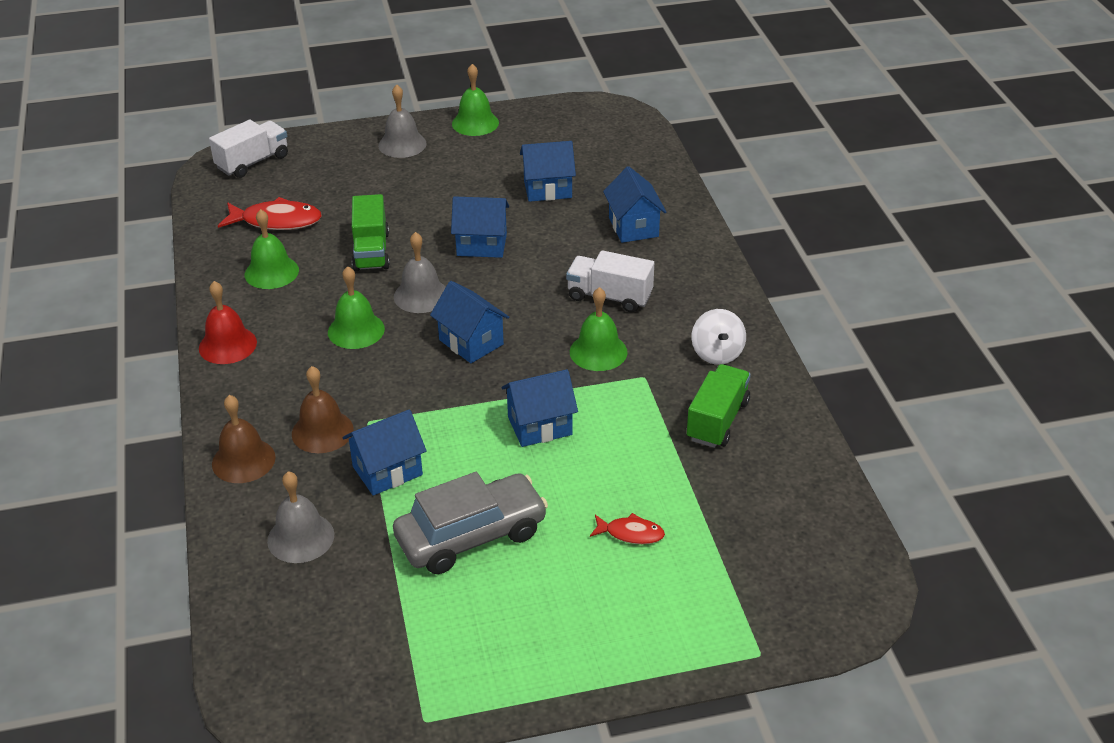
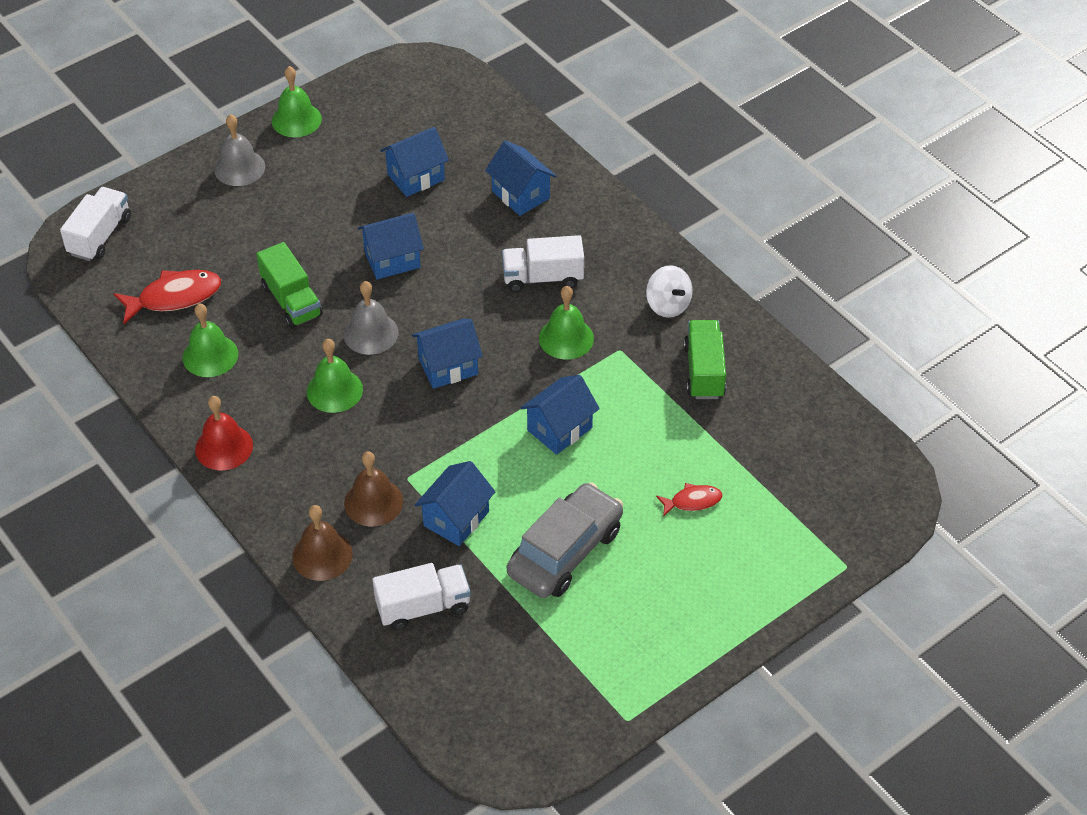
camera: 25 degrees left, 10 degrees up
(300, 537) = (423, 607): grey bell -> white truck
(471, 342) = (448, 367): blue house -> blue house turned 45 degrees counterclockwise

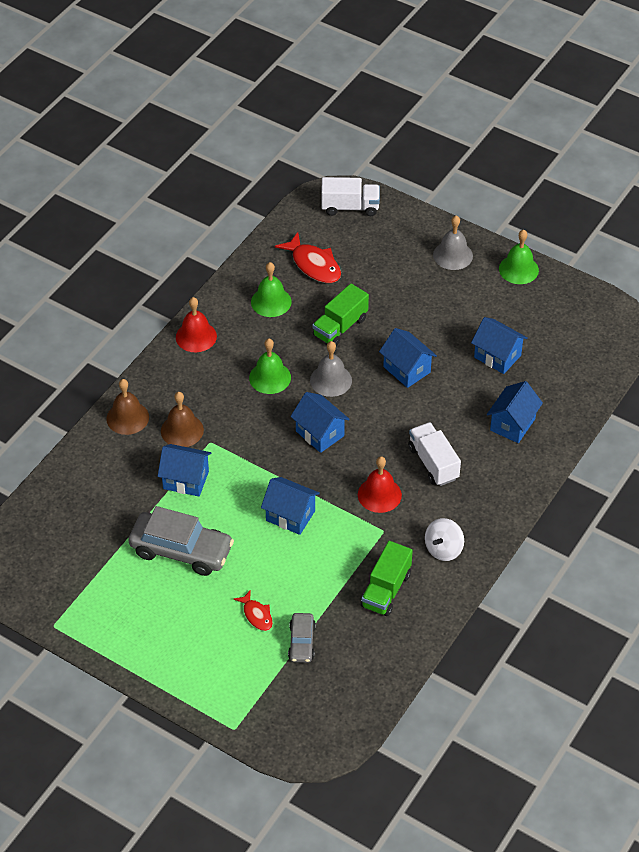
camera: 70 degrees right, 0 degrees up
(423, 607) = (105, 485): white truck -> none
(566, 338) = (379, 494): green bell -> red bell
(704, 371) = (386, 590): green truck -> green truck turned 135 degrees clockwise
(748, 469) = (302, 642): none -> grey car

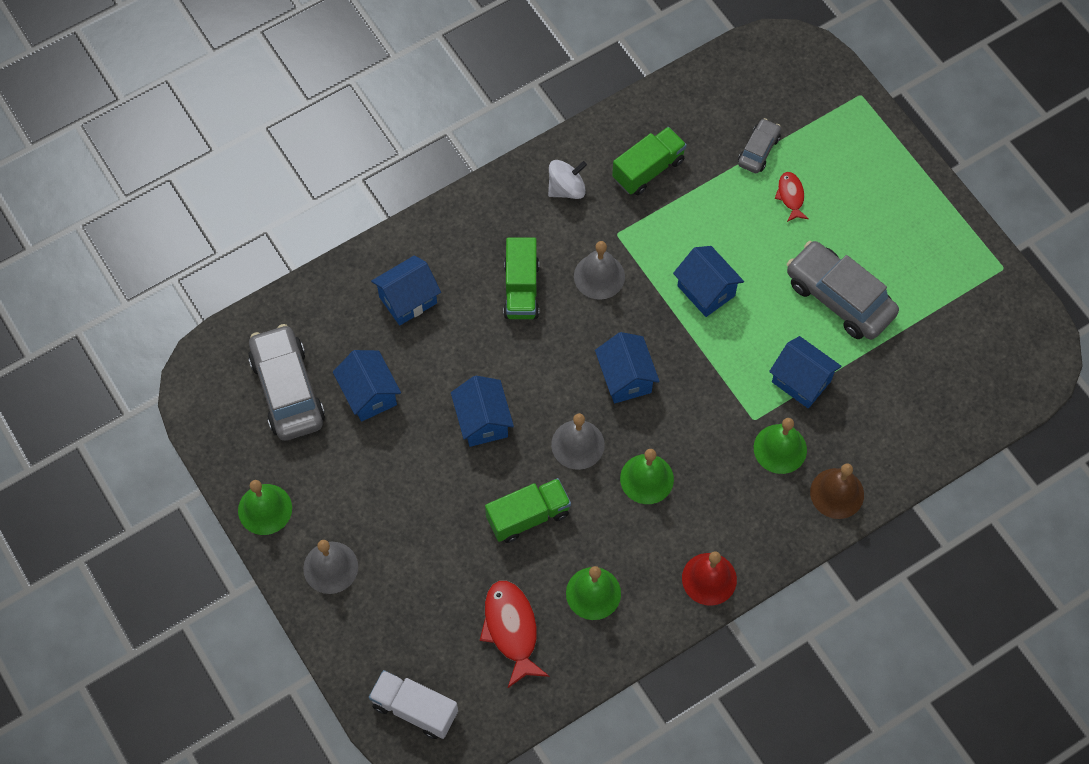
camera: 155 degrees left, 15 degrees up
(182, 430) = (780, 448): brown bell -> green bell
(379, 494) = (599, 276): red bell -> grey bell
(433, 463) = (521, 289): white truck -> green truck
(556, 338) = (287, 390): none -> grey car

